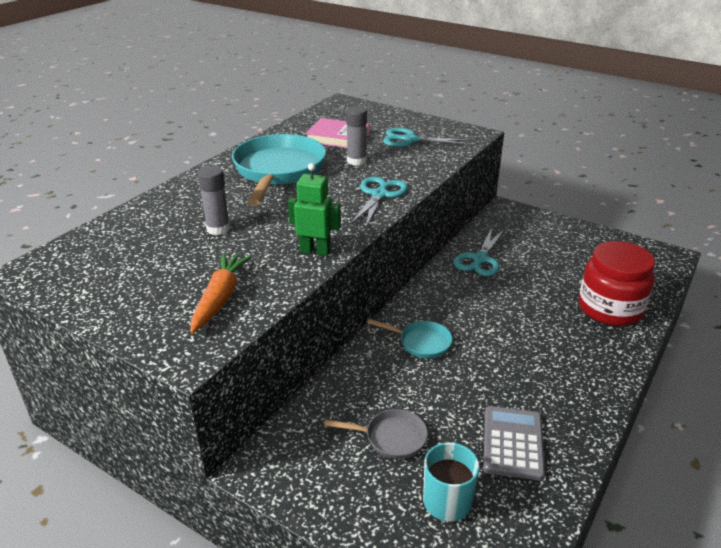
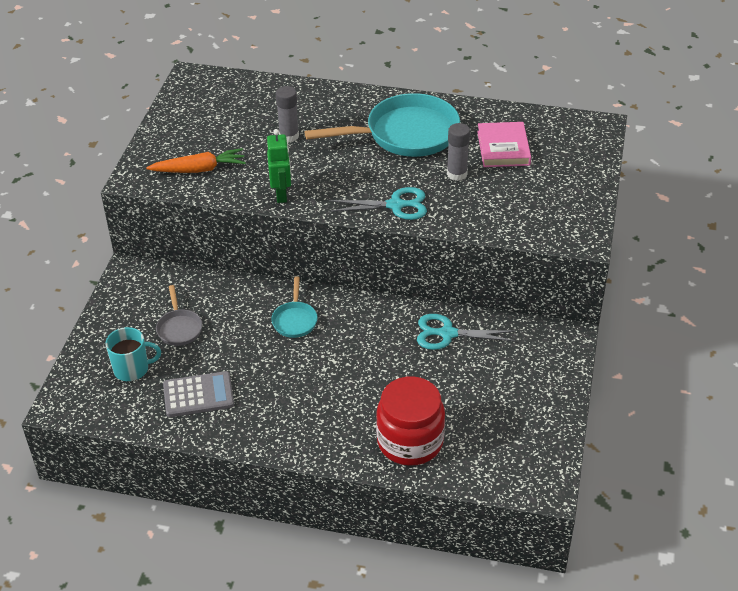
camera: 70 degrees right, 10 degrees up
(410, 140) = (532, 197): turquoise scissors -> none

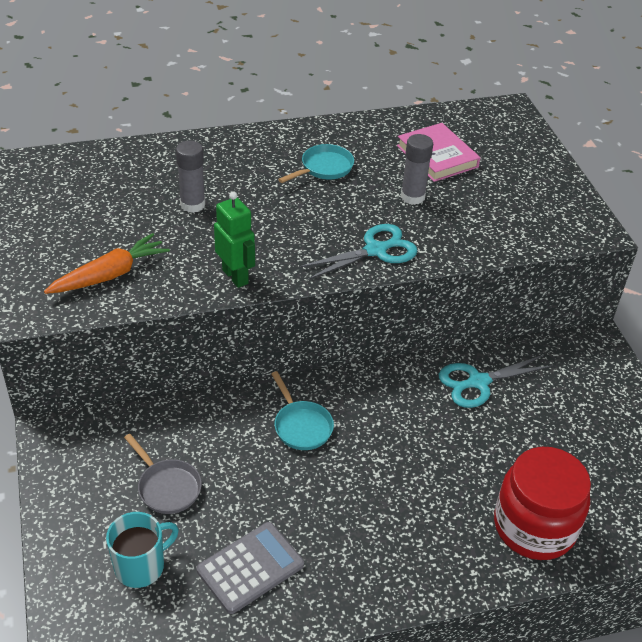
camera: 30 degrees left, 0 degrees up
(406, 134) = (324, 168): turquoise pan -> turquoise pan, size x0.47

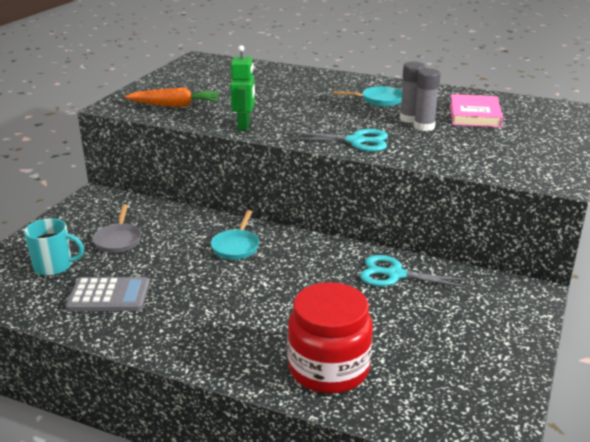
camera: 40 degrees right, 15 degrees down
(192, 204) = (268, 93): grey glue stick -> grey glue stick (410, 119)

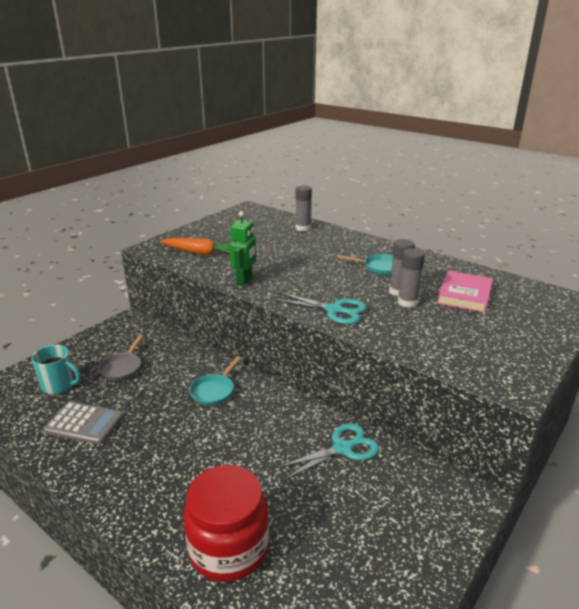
camera: 15 degrees right, 0 degrees up
(274, 72) = (303, 228): none -> grey glue stick
(395, 275) = (342, 448): turquoise scissors -> turquoise scissors turned 120 degrees clockwise

